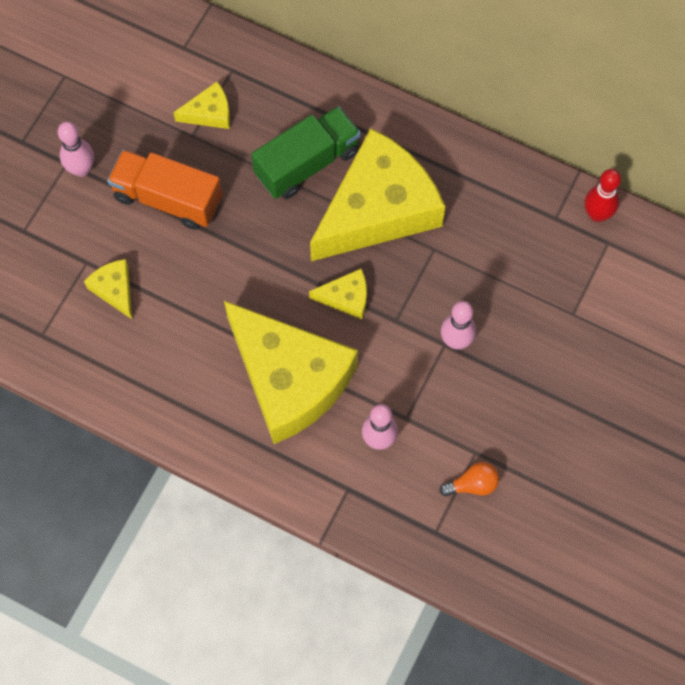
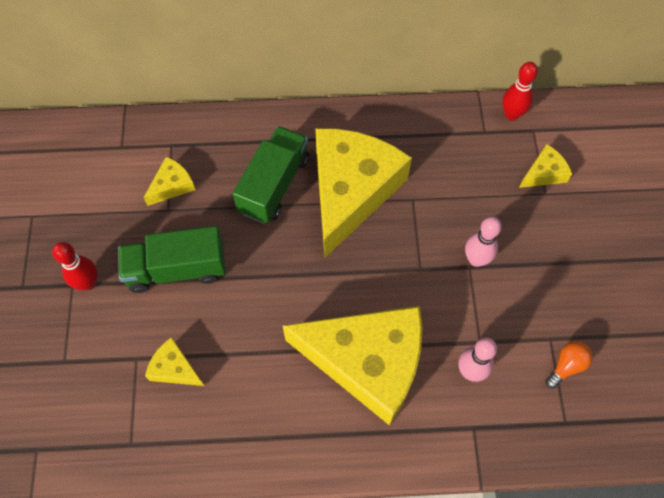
camera: 30 degrees left, 5 degrees down
(81, 169) = (88, 283): pink bowling pin -> red bowling pin
(168, 198) = (177, 269): orange truck -> green truck
(346, 297) = (370, 272): yellow cheese -> yellow cheese (544, 173)

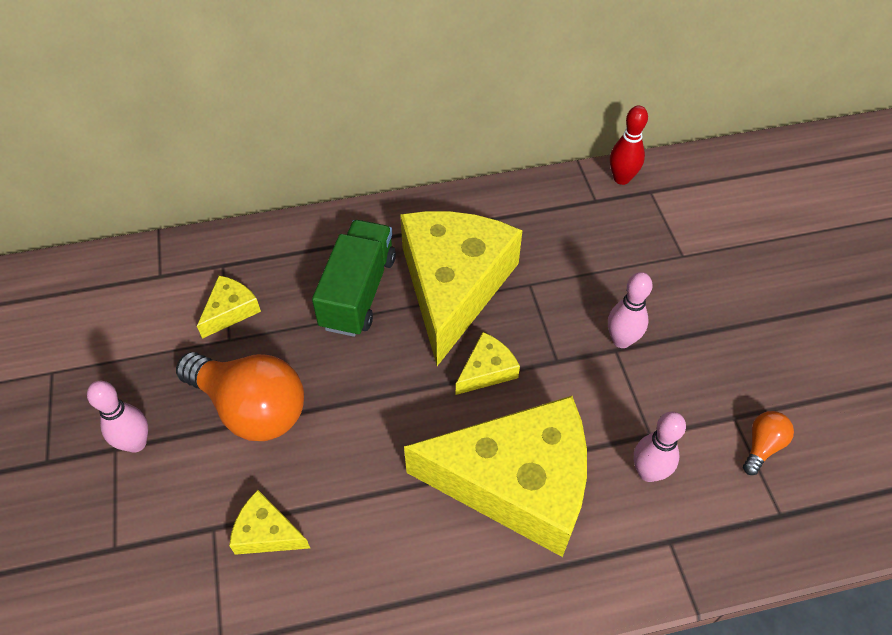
camera: 10 degrees left, 10 degrees down
(88, 283) = (136, 443): red bowling pin -> pink bowling pin
(177, 269) = (251, 408): green truck -> orange light bulb
(544, 173) = (675, 234): yellow cheese -> yellow cheese (487, 370)

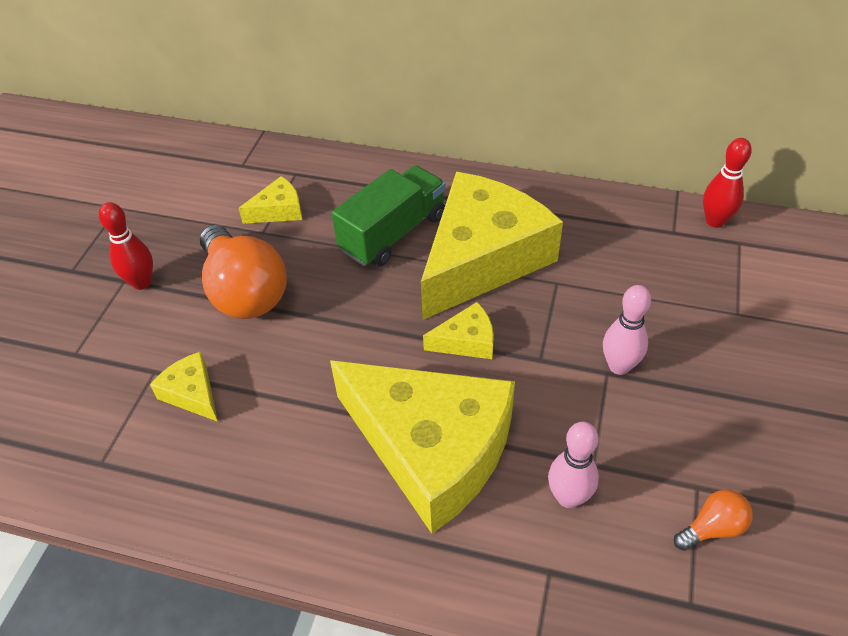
camera: 30 degrees right, 5 degrees down
(136, 443) = (142, 282): pink bowling pin -> red bowling pin

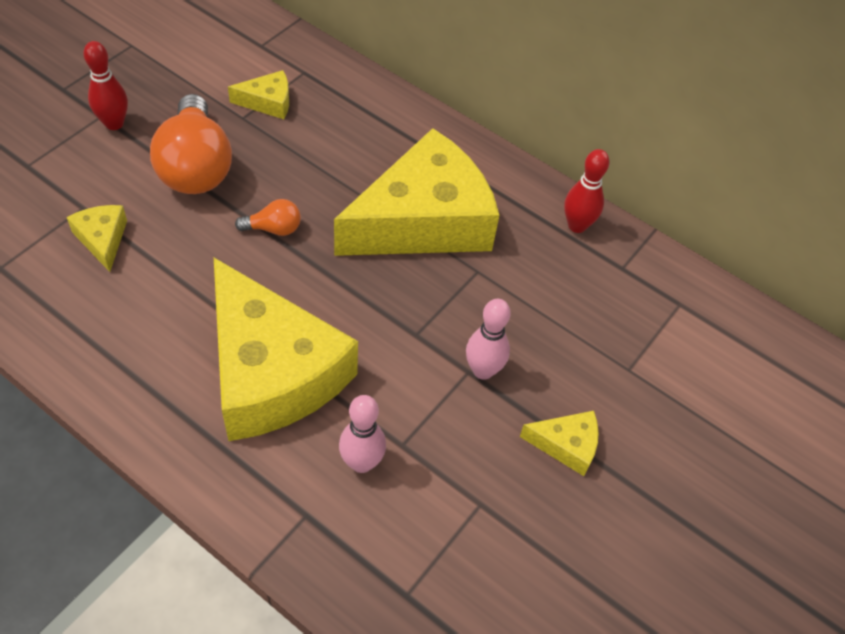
camera: 15 degrees right, 5 degrees up
(393, 233) = (357, 164): green truck -> none
(466, 341) = (360, 291): yellow cheese -> yellow cheese (566, 445)
(712, 528) = (469, 543): orange light bulb -> orange light bulb (274, 229)
(715, 221) = (670, 273): red bowling pin -> red bowling pin (577, 225)

